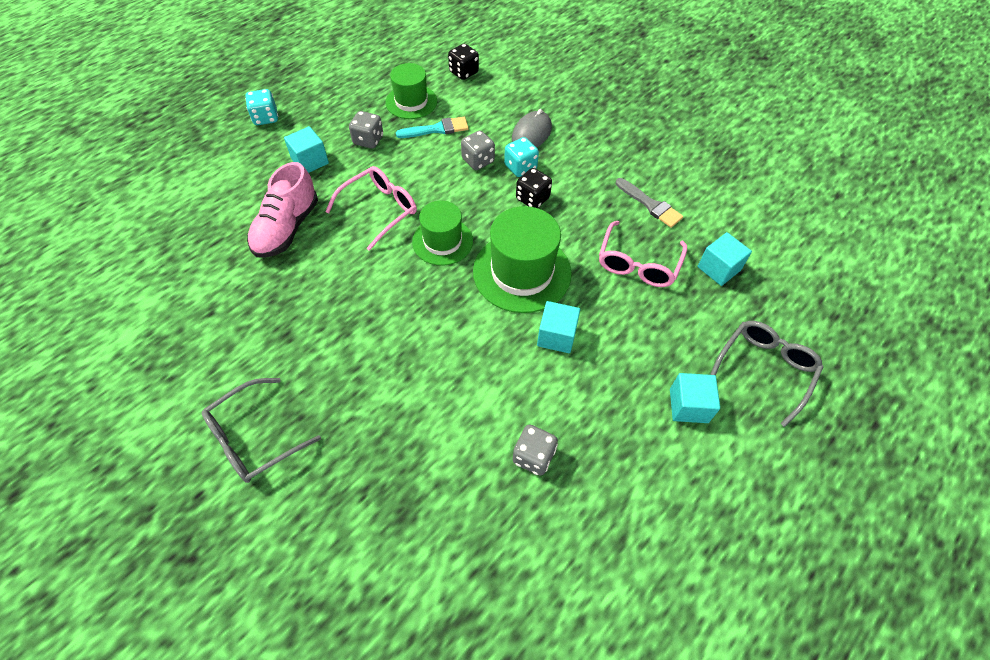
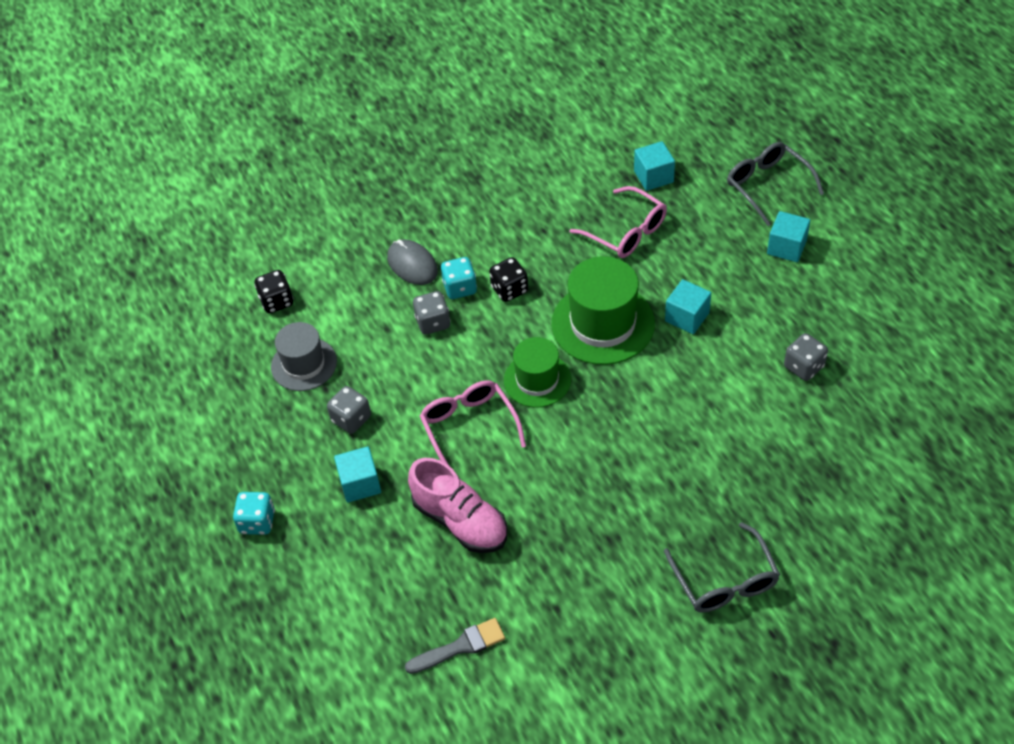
camera: 65 degrees left, 5 degrees down
(411, 102) = (304, 364): green hat -> grey hat
(437, 129) = (364, 349): turquoise brush -> none
(650, 205) = (557, 199): grey brush -> grey brush (460, 646)

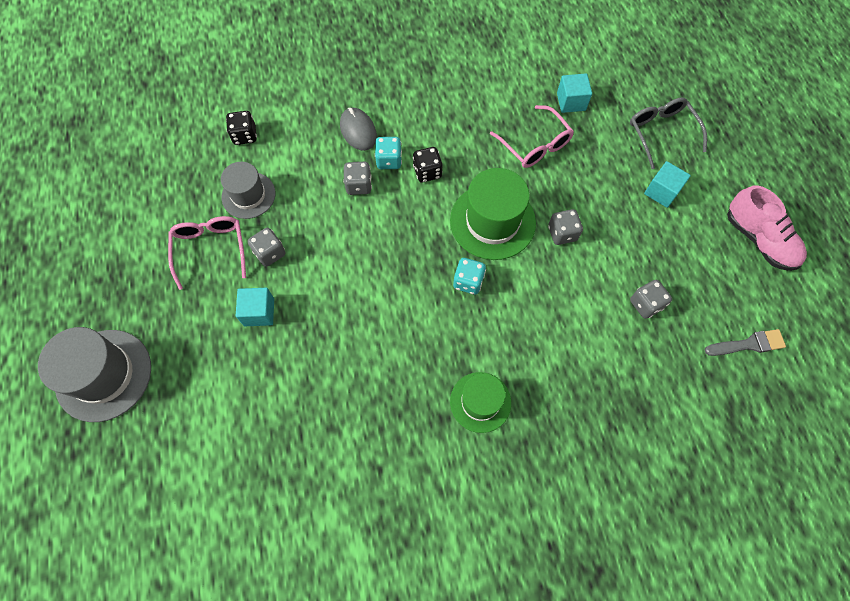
camera: 10 degrees right, 15 degrees up
(196, 595) = (103, 375): none -> grey hat
(257, 522) = (170, 324): turquoise dice -> turquoise dice (468, 281)
(460, 521) = (327, 367): pink shoe -> pink shoe (759, 239)
(460, 646) = (293, 482): grey brush -> grey brush (748, 344)
(469, 427) = (359, 285): pink glasses -> pink glasses (210, 249)
(537, 380) = (425, 258): green hat -> green hat (480, 402)
(687, 317) = (562, 233): turquoise cube -> grey dice
(724, 580) = (524, 484): grey glasses -> none

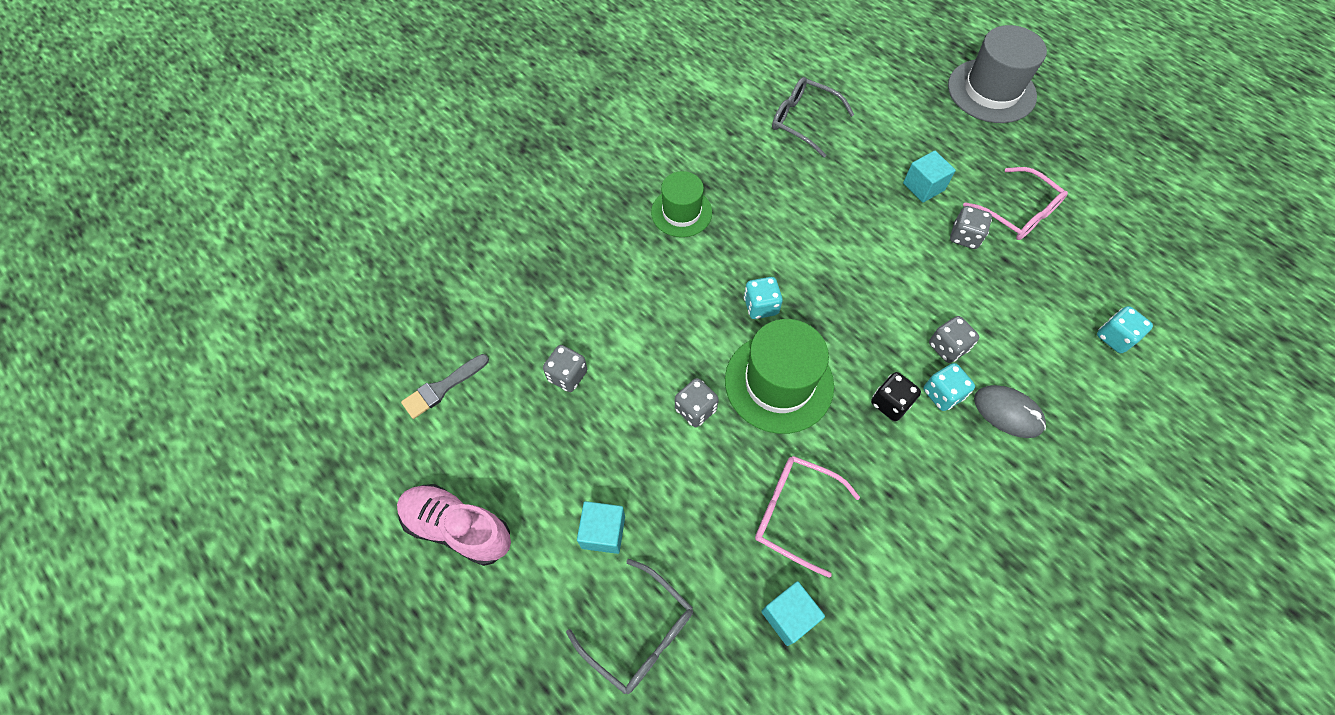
camera: 150 degrees right, 5 degrees down
(245, 135) = (1114, 337): black dice -> turquoise dice
(248, 195) = (1041, 278): grey hat -> none
(301, 442) = (803, 121): none -> grey glasses

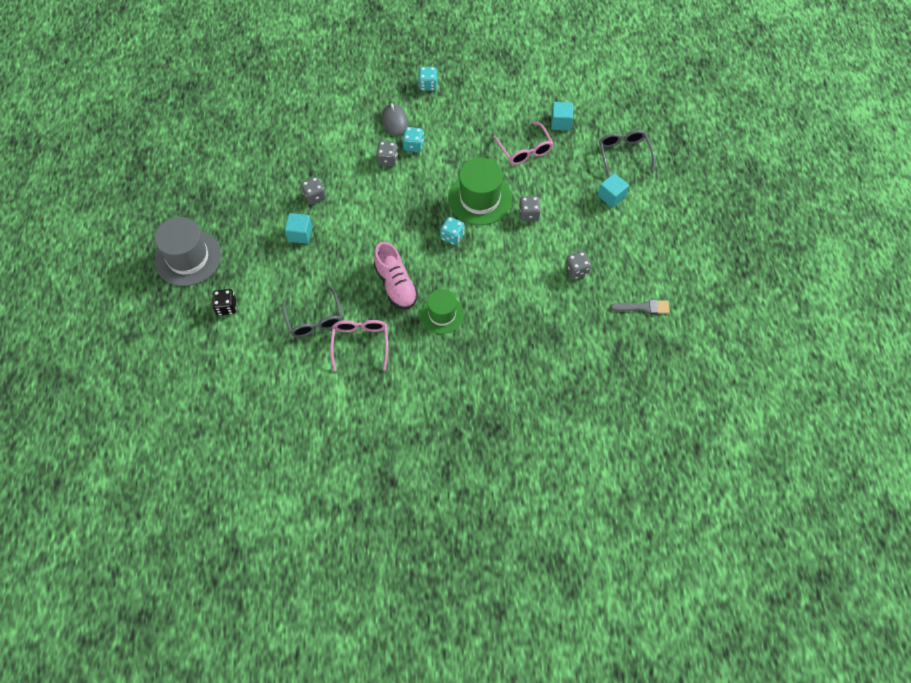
camera: 140 degrees left, 0 degrees up
(458, 528) = (674, 240): pink shoe -> pink shoe (396, 285)
(890, 403) = (440, 157): black dice -> black dice (226, 307)
(1018, 213) = (273, 188): pink glasses -> pink glasses (360, 343)
(1114, 337) = (311, 113): turquoise dice -> turquoise dice (428, 85)

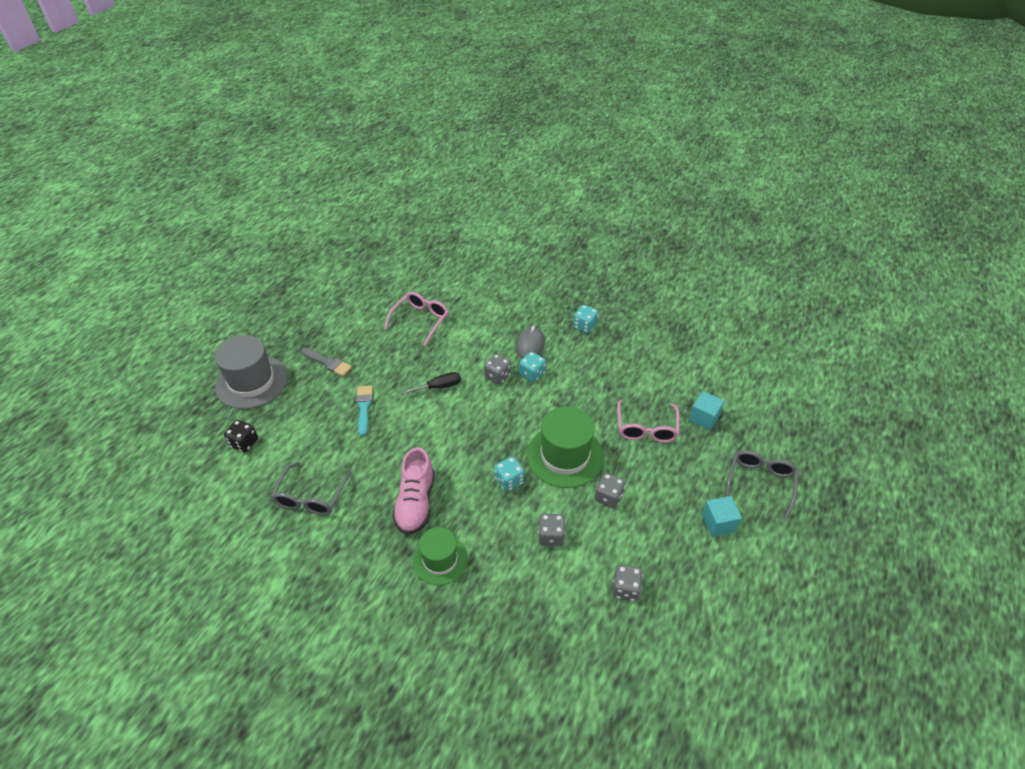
camera: 30 degrees right, 15 degrees down
(300, 234) = (364, 407): turquoise cube -> turquoise brush
(314, 196) = (404, 379): grey dice -> grey dice (551, 536)
(348, 189) = (439, 386): none -> black screwdriver
(360, 343) = (334, 546): pink glasses -> pink glasses (420, 320)
(643, 307) = (684, 681): grey brush -> grey brush (328, 363)

